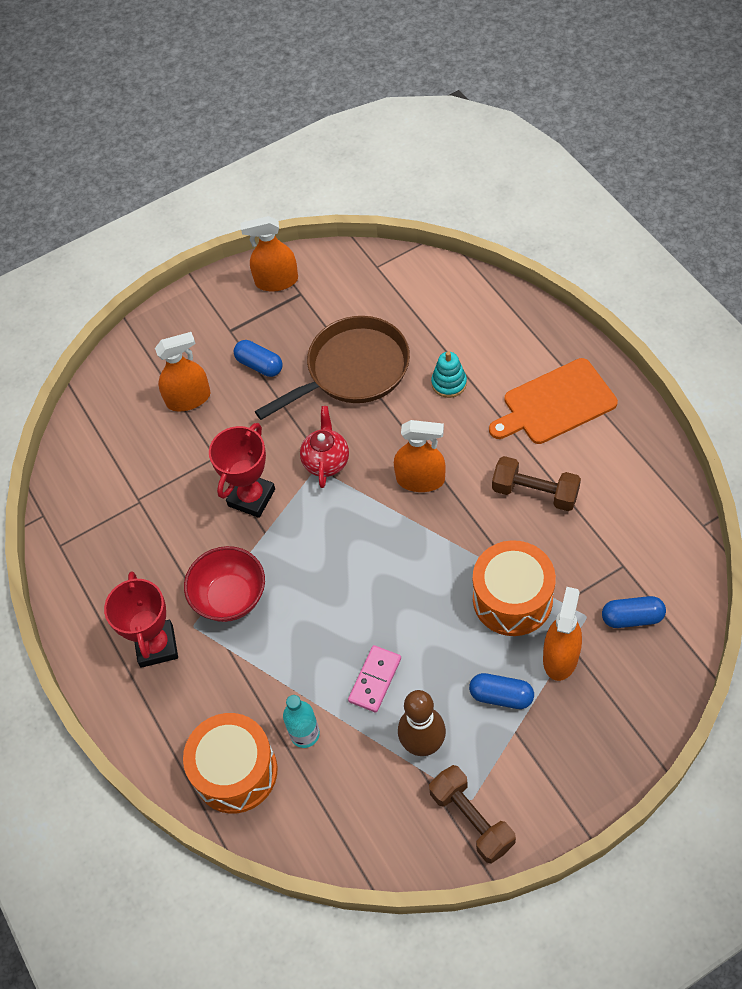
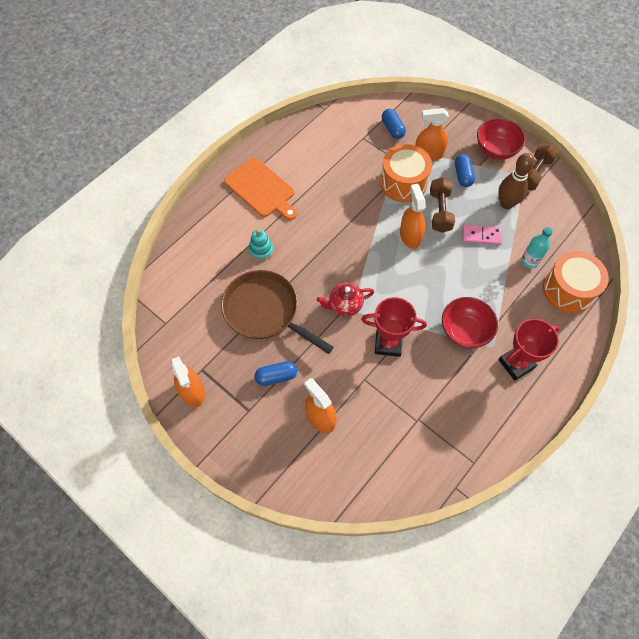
camera: 115 degrees left, 5 degrees up
(259, 365) = (276, 376): blue capsule -> blue capsule turned 60 degrees clockwise
(420, 479) = (340, 247): orange spray bottle -> orange spray bottle (410, 236)
(535, 492) = (329, 186): brown dumbbell -> brown dumbbell (440, 211)
(541, 773) = (495, 150): none -> red bowl

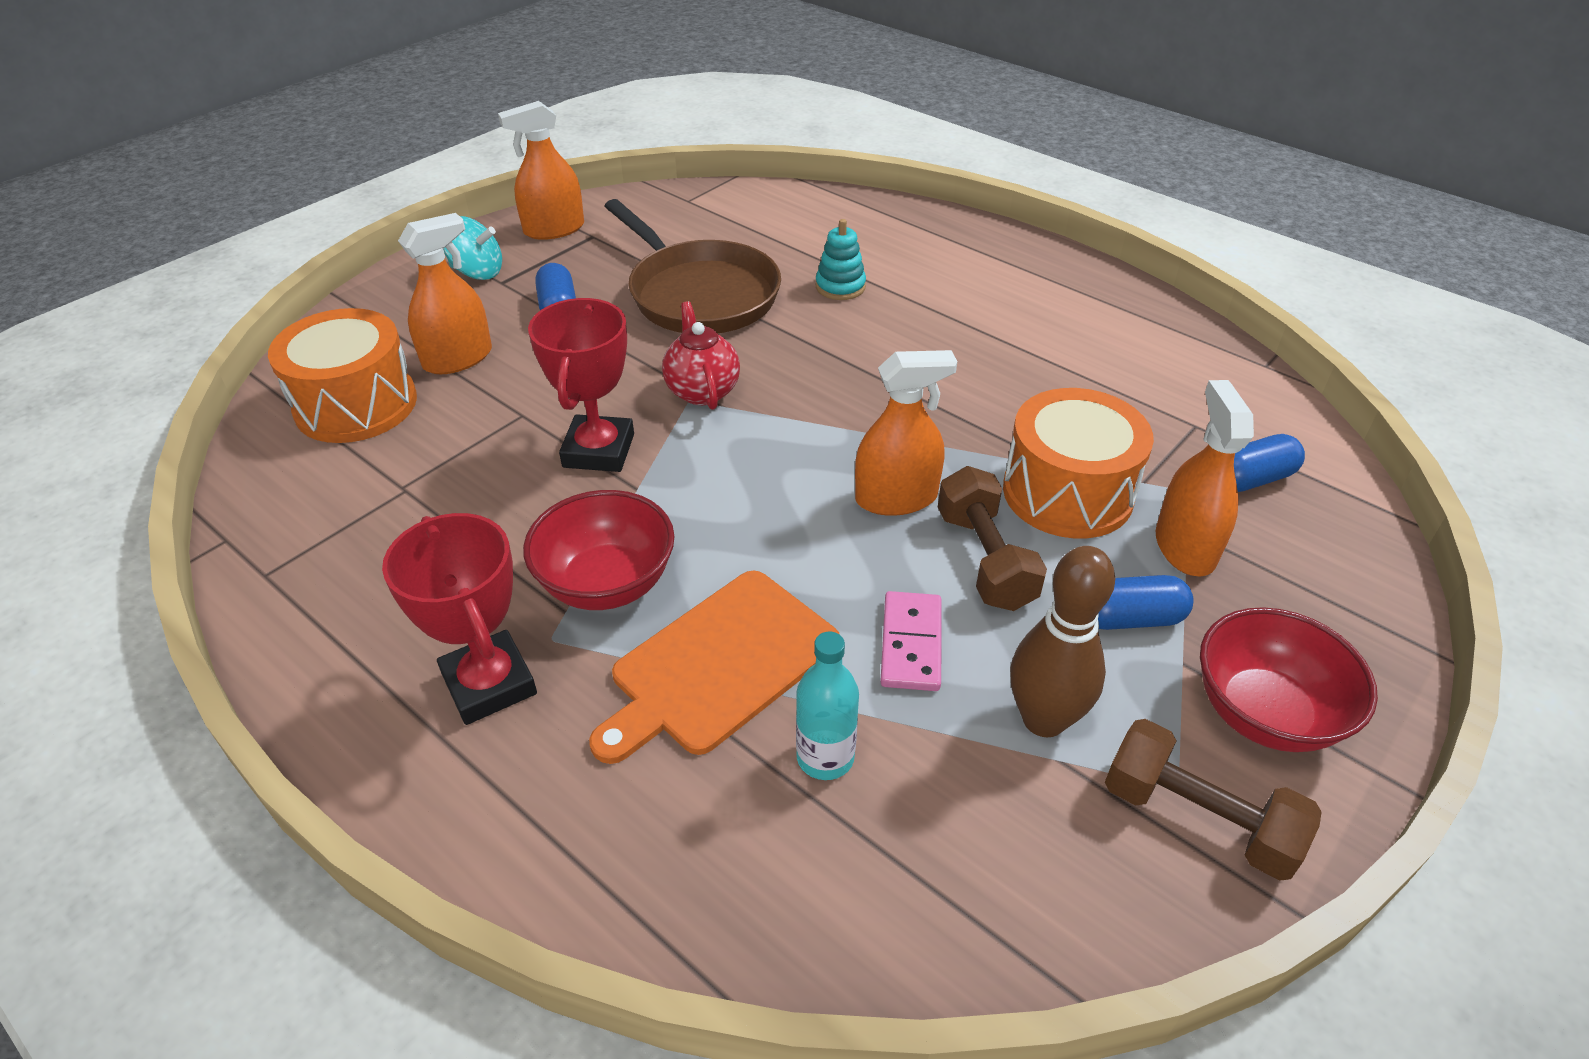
camera: 90 degrees right, 20 degrees down
(237, 425) = (477, 272): none -> turquoise spinning top
(261, 189) = (993, 284): orange cutting board -> orange cutting board (720, 665)
(265, 311) = (699, 294): brown pan -> brown pan turned 105 degrees clockwise
(440, 211) = (985, 559): brown dumbbell -> brown dumbbell turned 75 degrees clockwise
(568, 290) = (715, 858): orange drum -> orange drum (356, 405)

